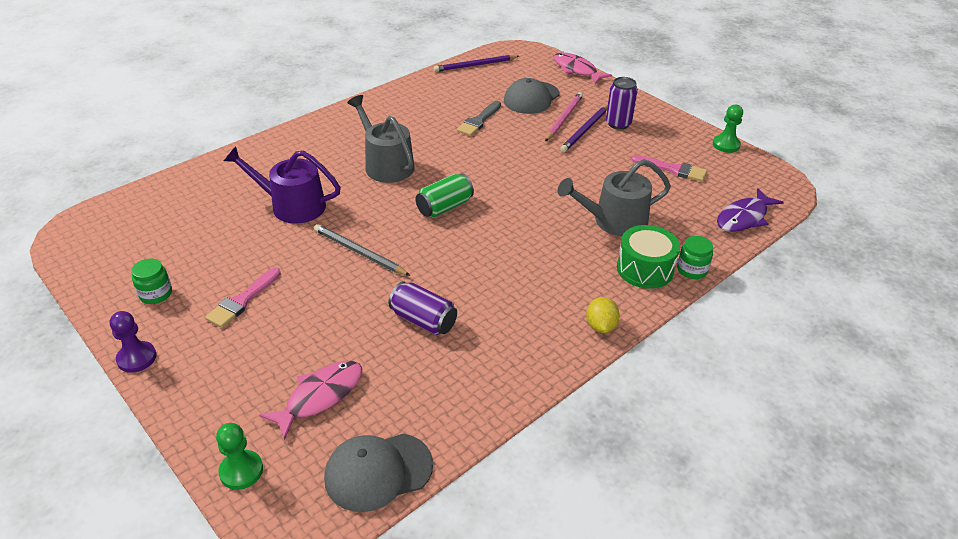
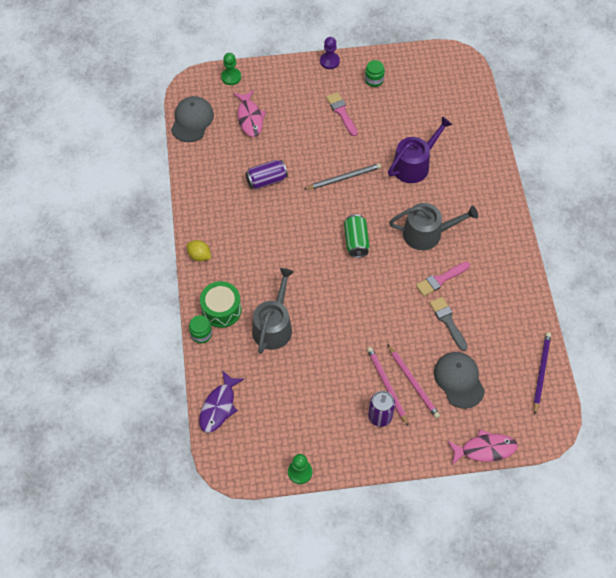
camera: 125 degrees right, 20 degrees up
(585, 130) = (386, 385): purple pencil -> pink pencil
(673, 169) = (298, 407): pink brush -> pink brush (440, 280)
(744, 218) = (219, 406): purple fish -> purple fish turned 150 degrees counterclockwise

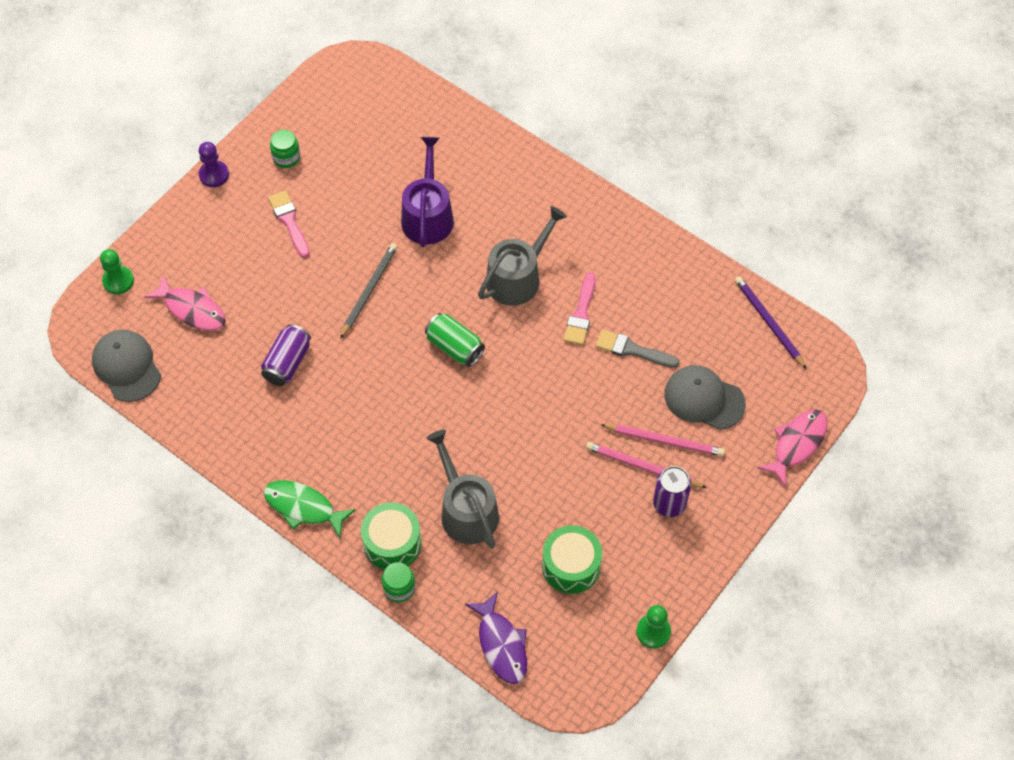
camera: 45 degrees left, 0 degrees up
(199, 256) = (303, 507): yellow lemon -> green fish
(295, 401) = (571, 566): none -> green drum
(341, 112) = (289, 221): pink brush -> pink brush turned 45 degrees clockwise

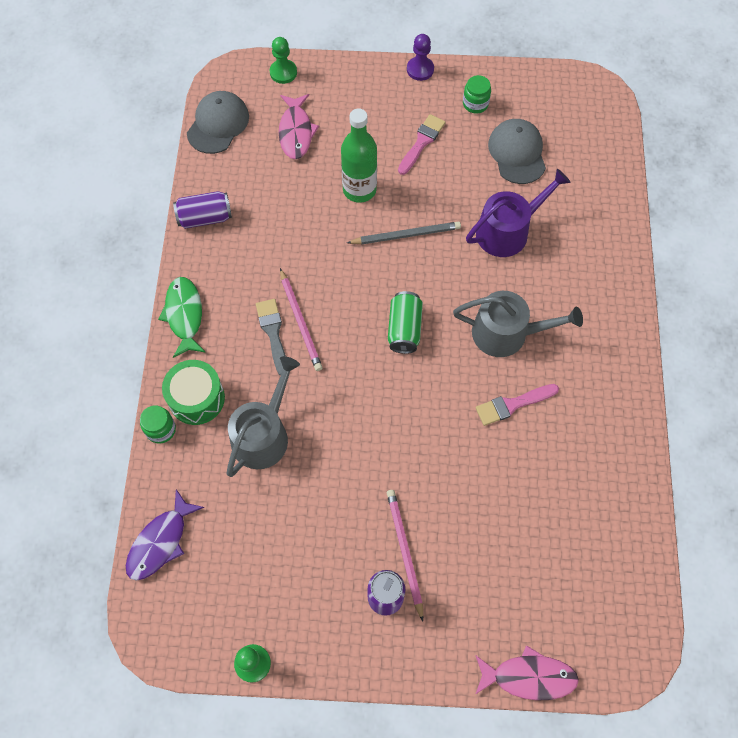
camera: 55 degrees right, 5 degrees up
(287, 363) = (299, 222): purple can -> purple can (205, 218)
(295, 297) = (359, 189): none -> green bottle
(571, 566) = (269, 552): green drum -> none
(632, 350) = (511, 469): grey brush -> grey brush (273, 333)
(665, 441) = (443, 554): pink pencil -> pink pencil (300, 322)
(704, 399) = (510, 561): grey cap -> grey cap (517, 153)
(768, 322) = (633, 570): purple pencil -> none

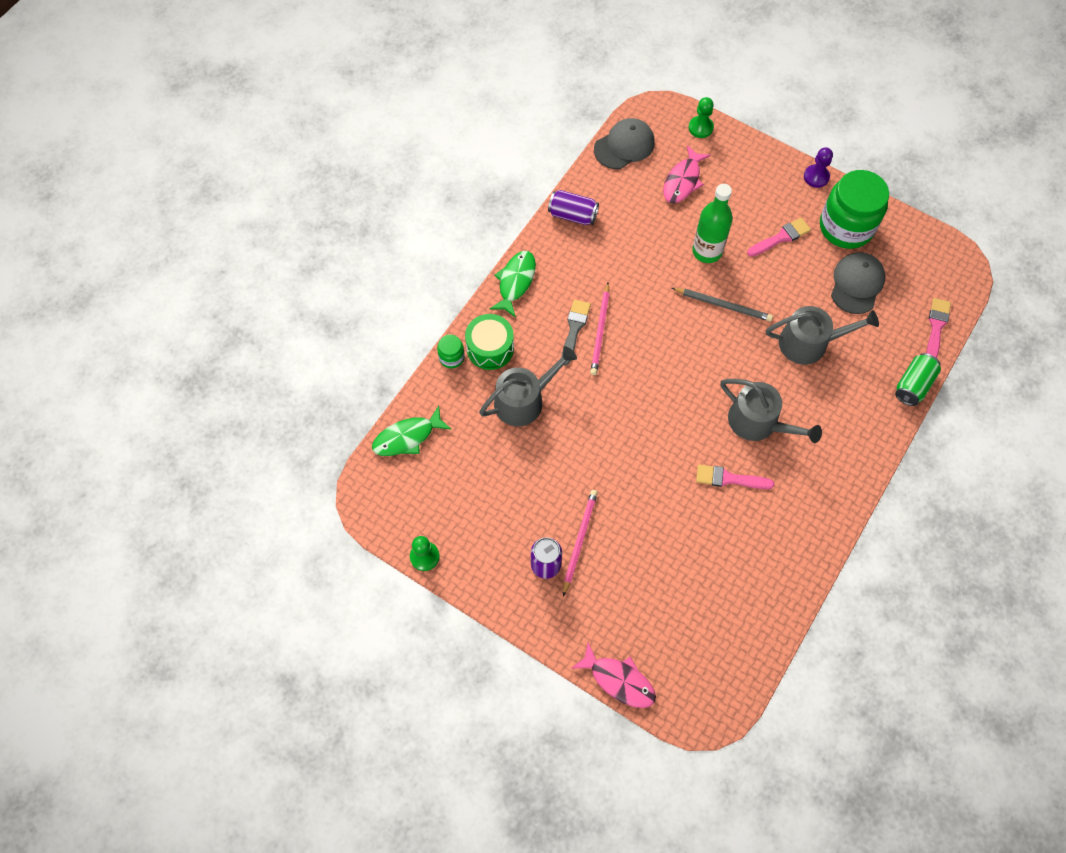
camera: 30 degrees right, 0 degrees up
(160, 542) = (407, 437): purple fish -> green fish
(404, 329) = (678, 377): green can -> green can (913, 385)
(475, 104) = (846, 227): green jar -> green jar, size x2.28
(508, 230) = (809, 343): purple watering can -> grey watering can
(611, 158) = (936, 327): none -> pink brush

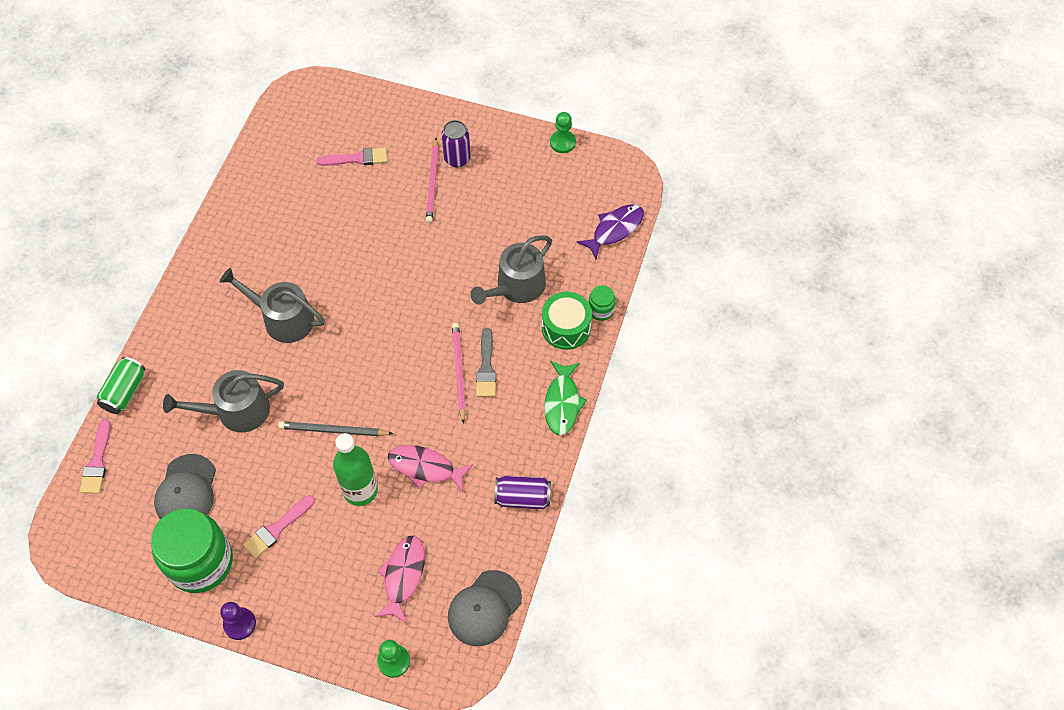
camera: 165 degrees right, 5 degrees down
(407, 437) = (615, 229): green fish -> purple fish
(619, 680) = (376, 95): pink fish -> pink fish (425, 467)
(729, 479) = (305, 262): pink brush -> pink brush (357, 158)

